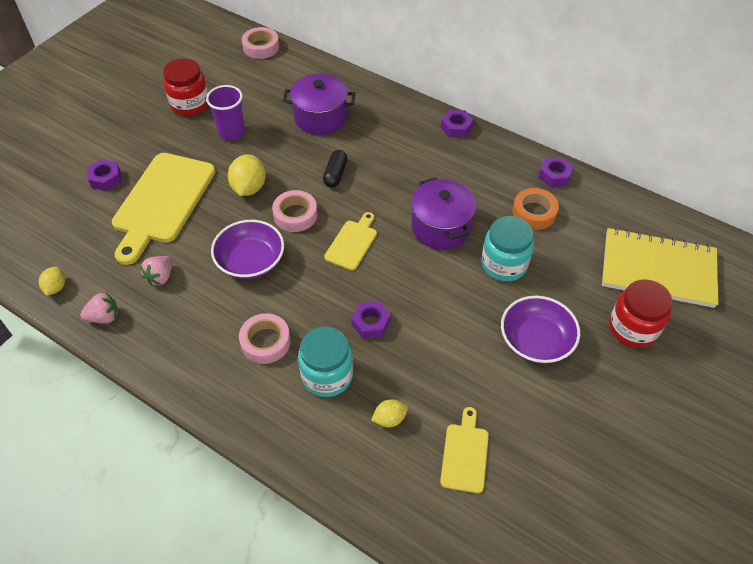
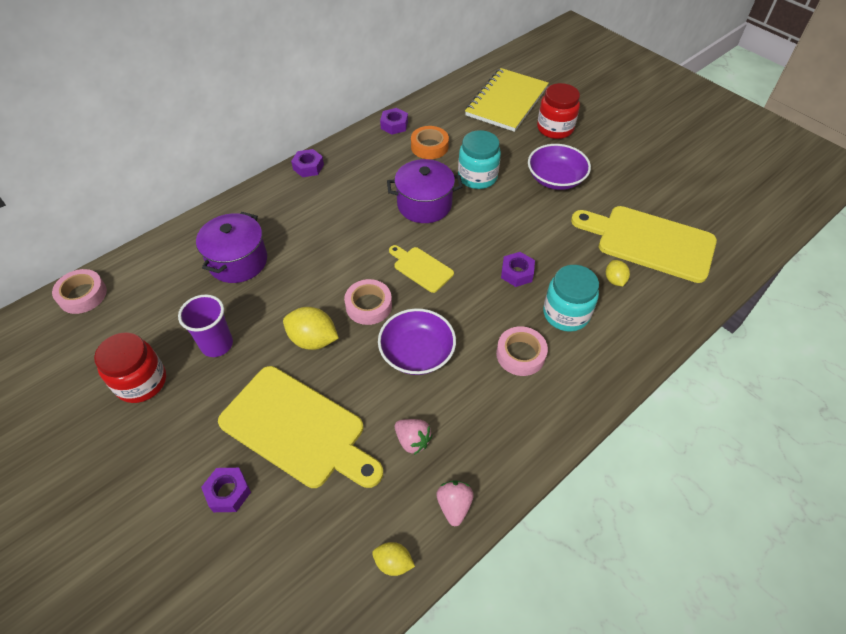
camera: 75 degrees left, 0 degrees up
(335, 174) = (327, 264): black capsule -> none
(465, 454) = (650, 242): yellow cutting board -> yellow cutting board, size x2.01

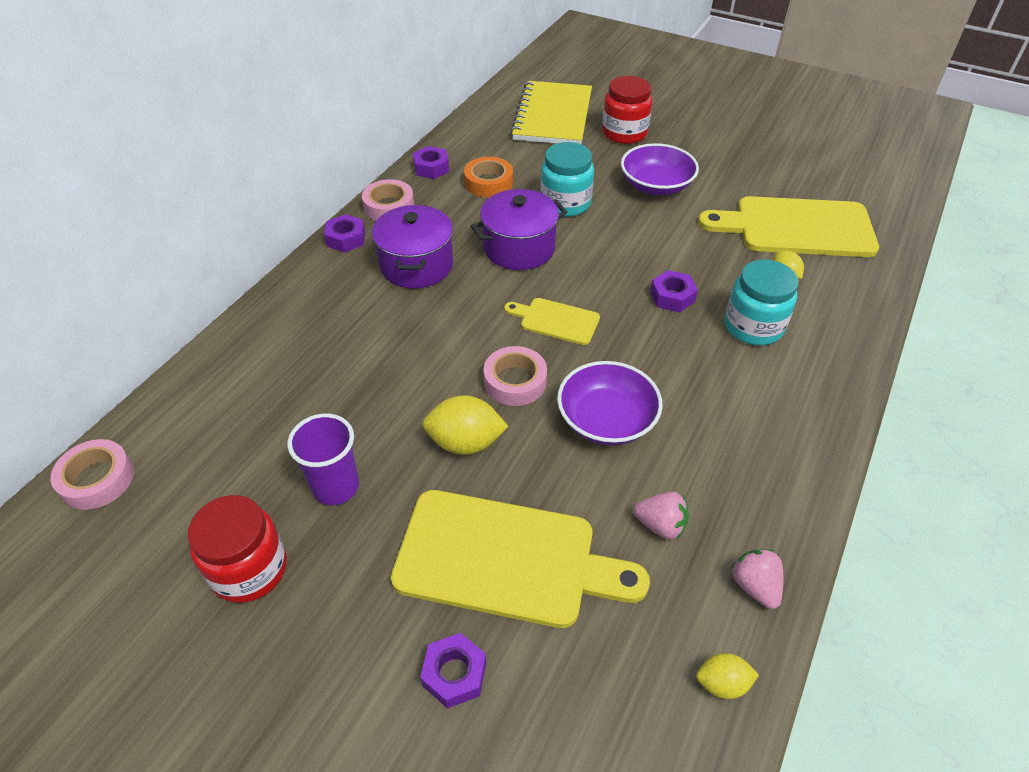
camera: 20 degrees left, 5 degrees down
(238, 261) = (310, 374): purple pot -> purple pot (416, 265)
(520, 354) = (729, 386): pink tape -> pink tape (389, 206)

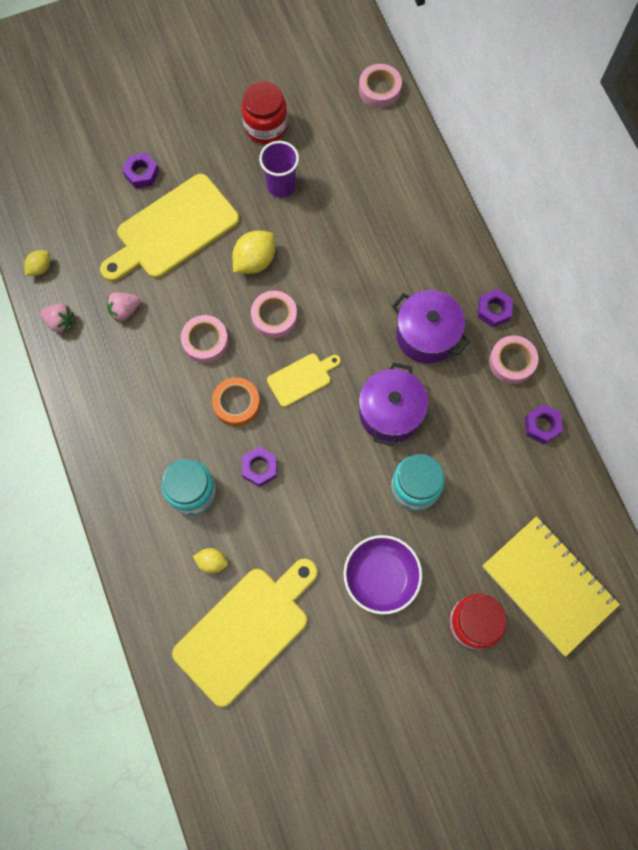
camera: 130 degrees right, 25 degrees up
(488, 183) = (487, 453): orange tape -> orange tape (236, 404)
(606, 419) = (205, 341): purple bowl -> pink tape

